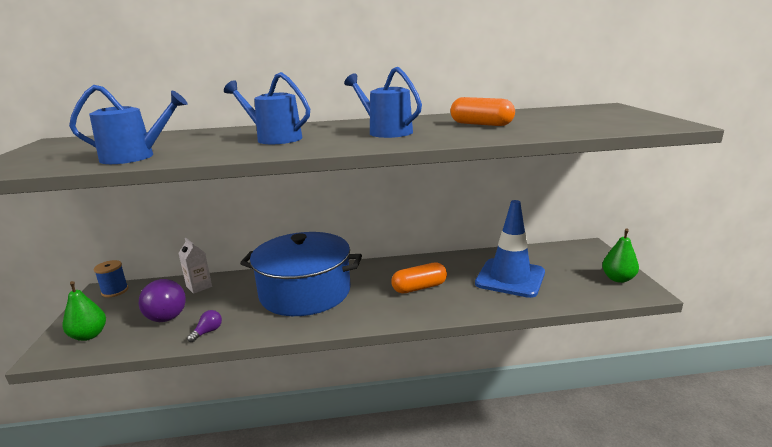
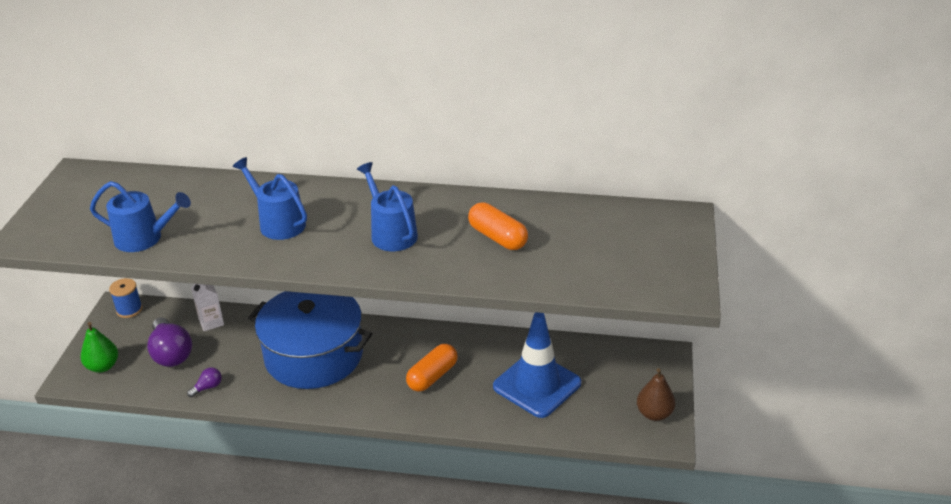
camera: 15 degrees right, 15 degrees up
(419, 287) = (432, 376): orange capsule -> orange capsule turned 45 degrees counterclockwise
(618, 279) = (654, 414): green pear -> brown pear

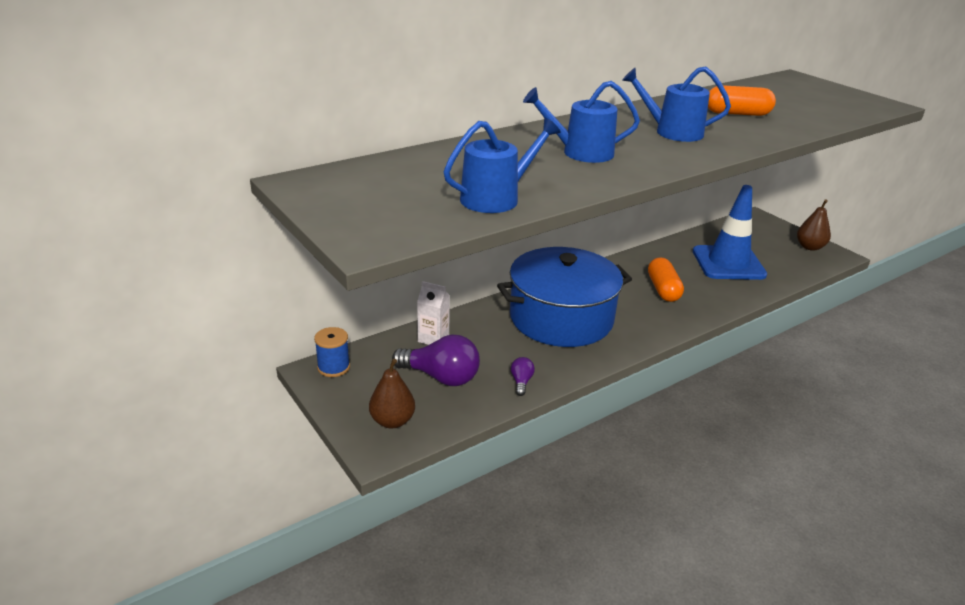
camera: 45 degrees left, 5 degrees down
(103, 366) = (392, 421): green pear -> brown pear

